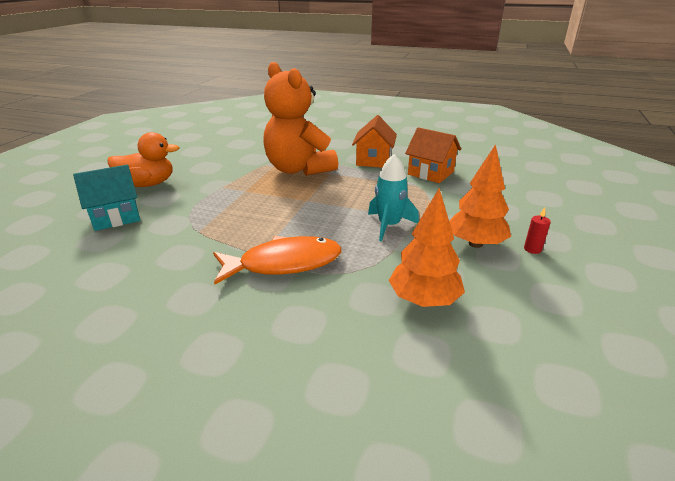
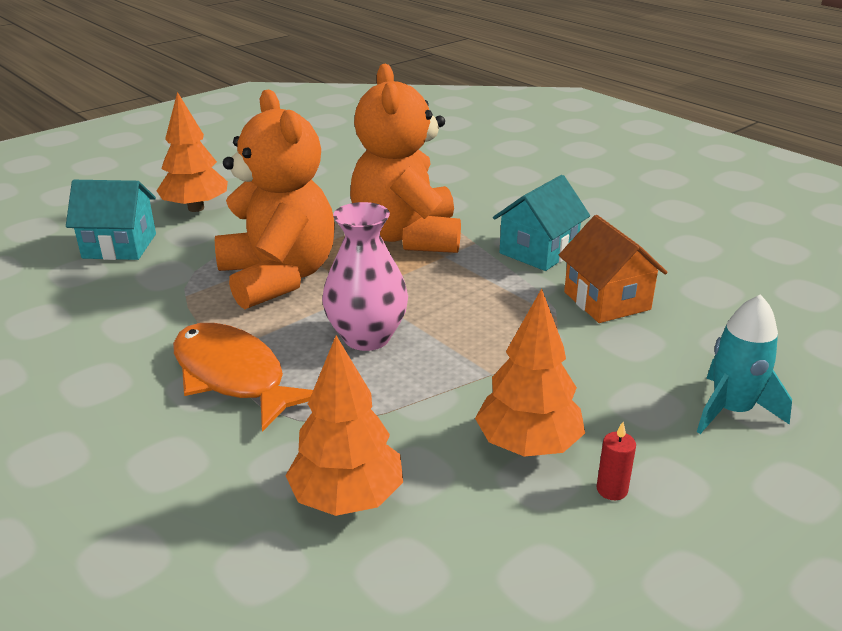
camera: 30 degrees right, 0 degrees up
(148, 184) = (196, 208): orange duck -> orange tree
(248, 206) = (278, 277): none -> orange teddy bear
(284, 263) = (233, 376): orange fish -> orange fish turned 150 degrees counterclockwise
(336, 221) = (367, 337): none -> pink vase
(374, 160) = (538, 251): orange house -> turquoise house
(389, 225) = (432, 369): turquoise rocket -> turquoise rocket (732, 410)

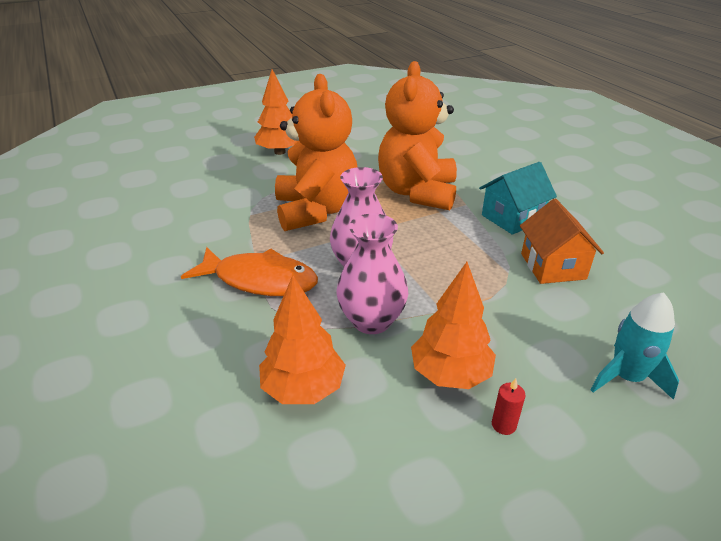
camera: 15 degrees right, 5 degrees up
(119, 246) = (221, 173): turquoise house -> none
(233, 376) = (259, 280): orange fish -> orange fish turned 135 degrees clockwise
(406, 401) = (371, 321): none -> pink vase

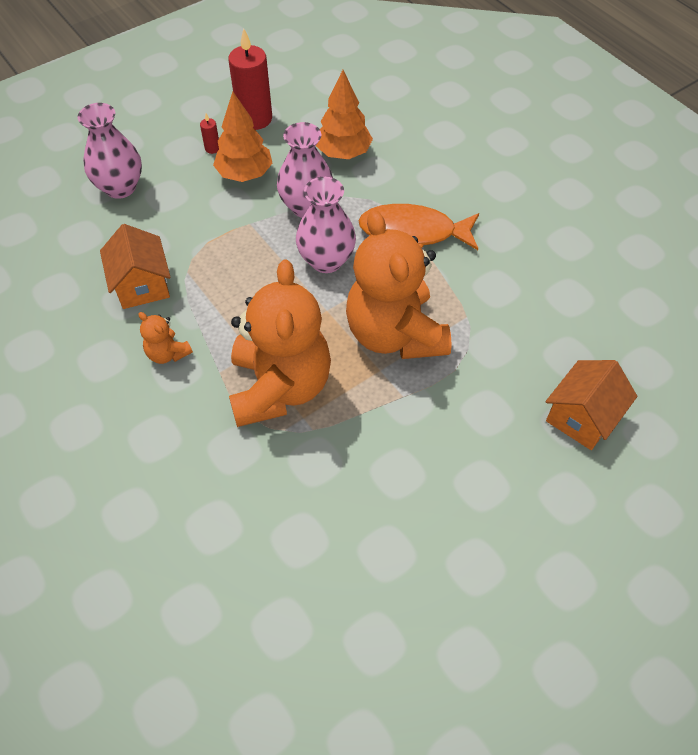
camera: 170 degrees right, 20 degrees up
(208, 162) = (582, 417): none -> orange house
(280, 152) = (495, 461): orange tree -> none
(435, 478) = (255, 119): none -> red candle
(512, 218) = (167, 353): turquoise house -> orange teddy bear
(626, 377) = (120, 187): turquoise rocket -> pink vase

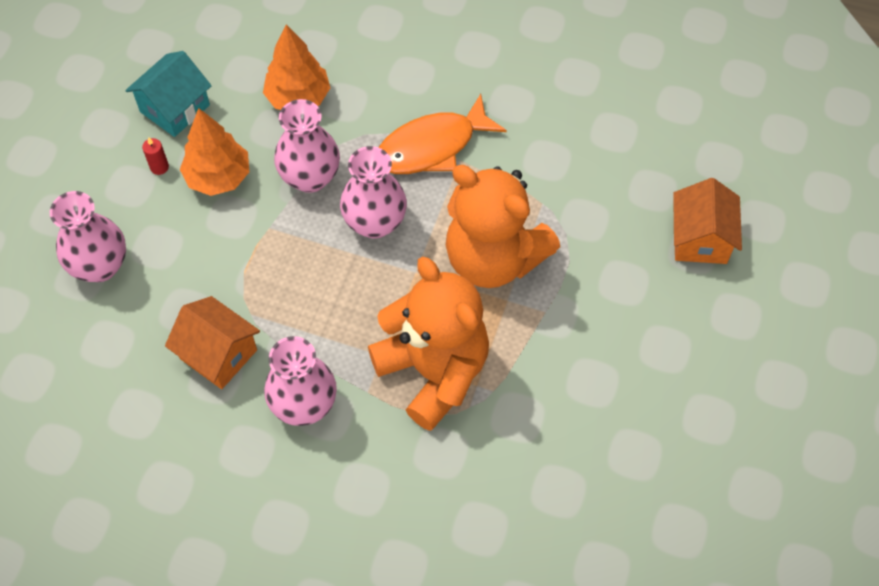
camera: 35 degrees left, 5 degrees up
(167, 353) = (304, 405): orange teddy bear -> pink vase
(255, 119) = (175, 108): red candle -> turquoise house

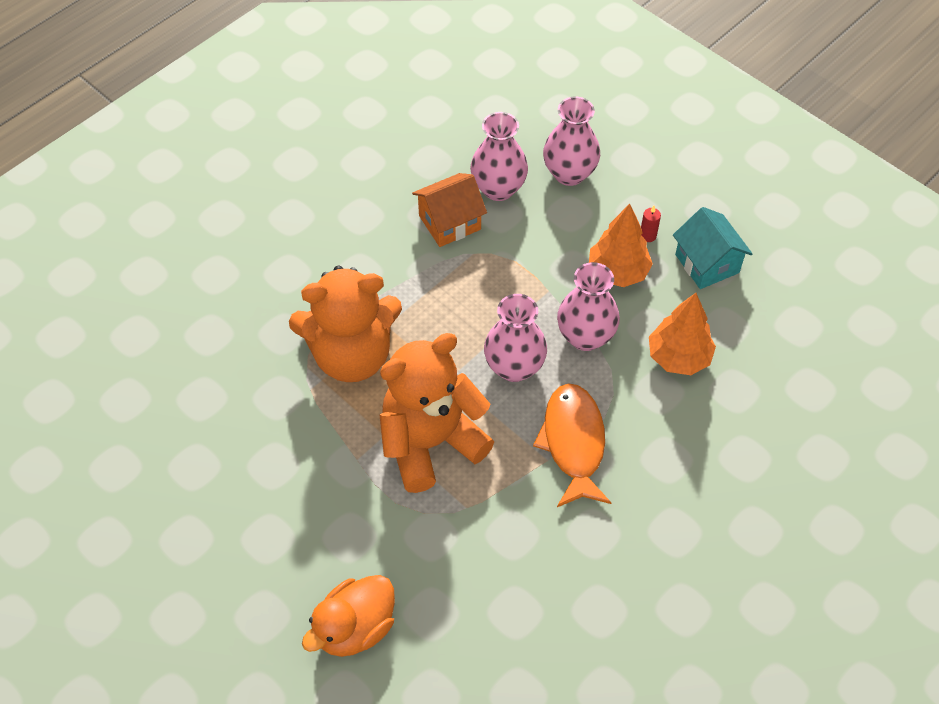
camera: 115 degrees right, 5 degrees down
(304, 405) = (375, 261): pink vase -> pink vase (498, 188)
(700, 239) = (355, 628): orange house -> orange duck

